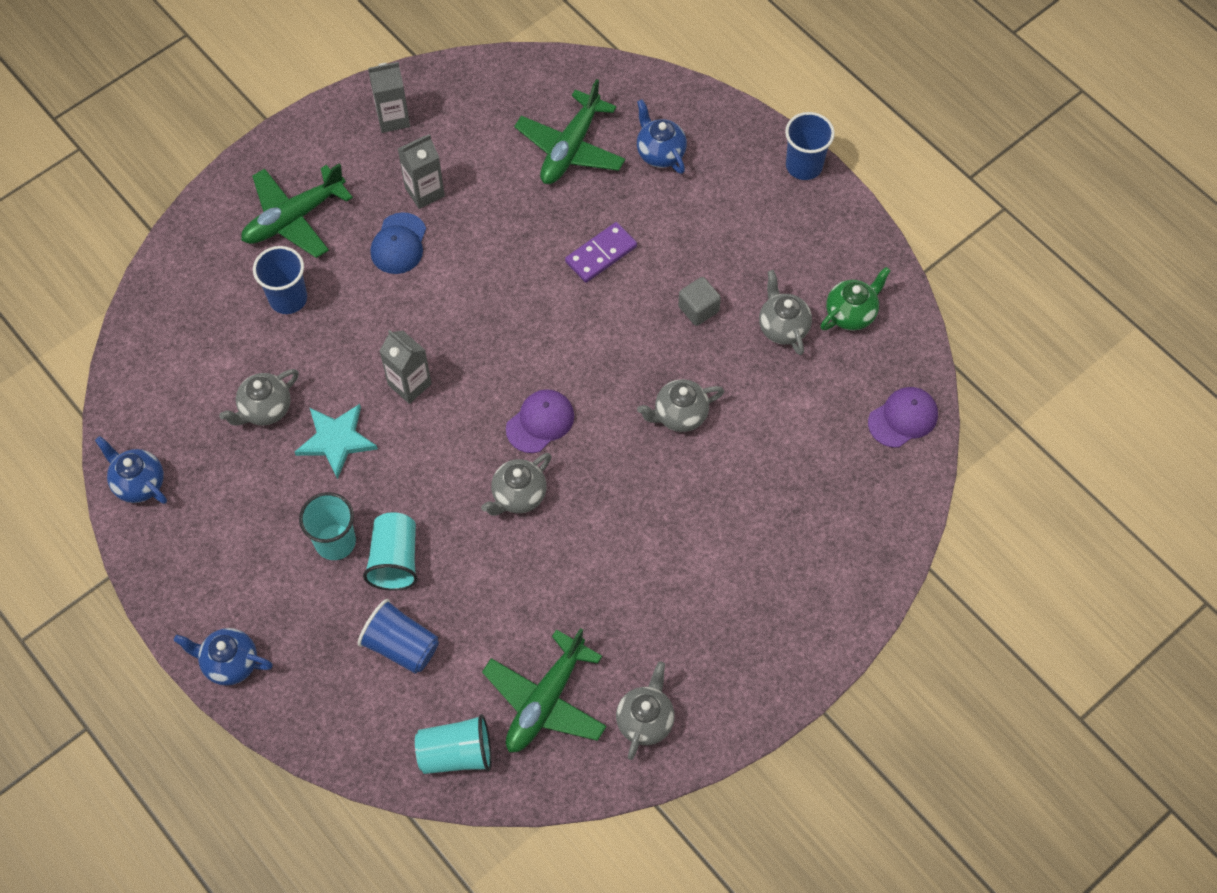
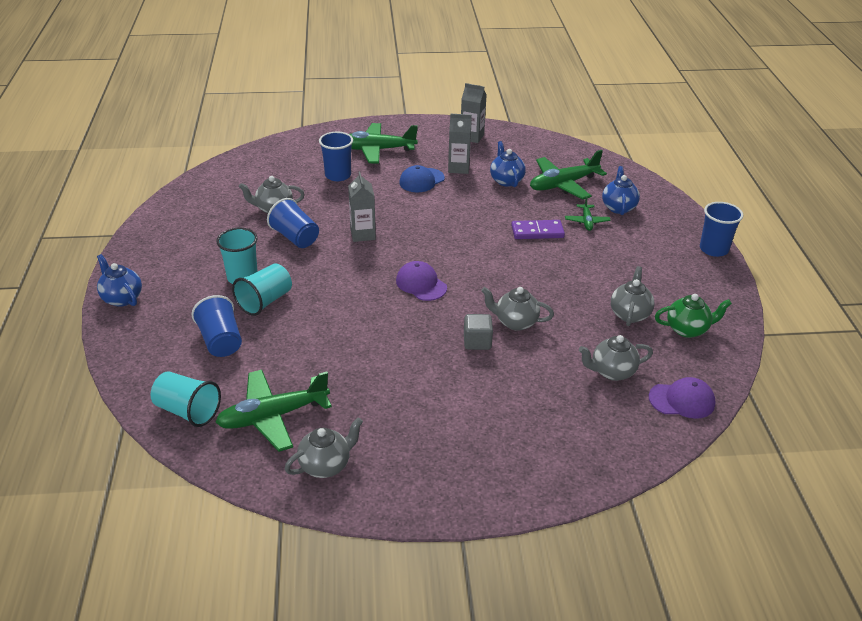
camera: 35 degrees right, 25 degrees down
(139, 483) = (175, 207): blue teapot -> blue teapot (506, 180)
(336, 440) = (295, 237): turquoise star -> blue cup
(518, 496) = (370, 309): grey teapot -> grey teapot (612, 372)
(540, 422) = (421, 284): purple cap -> purple cap turned 120 degrees counterclockwise
(642, 201) = (586, 221): none -> green plane
(698, 309) = (577, 281): grey cube -> grey cube (477, 342)

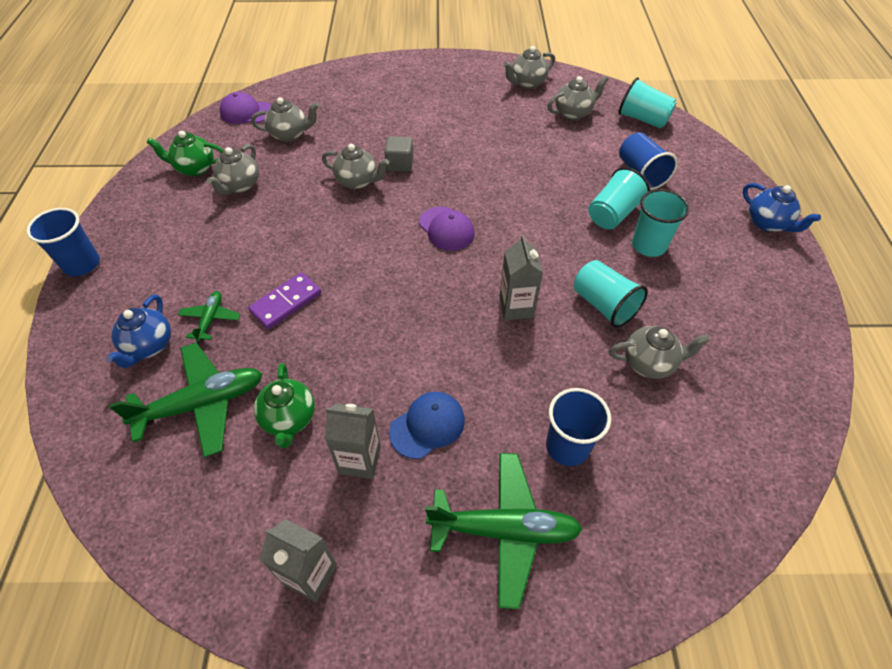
camera: 175 degrees left, 15 degrees up
(273, 416) = (573, 113): green plane -> grey teapot
(295, 237) = (603, 305): blue cup -> turquoise cup
(506, 180) = (289, 419): blue teapot -> green teapot
(537, 232) = (286, 302): purple domino -> purple domino turned 45 degrees counterclockwise

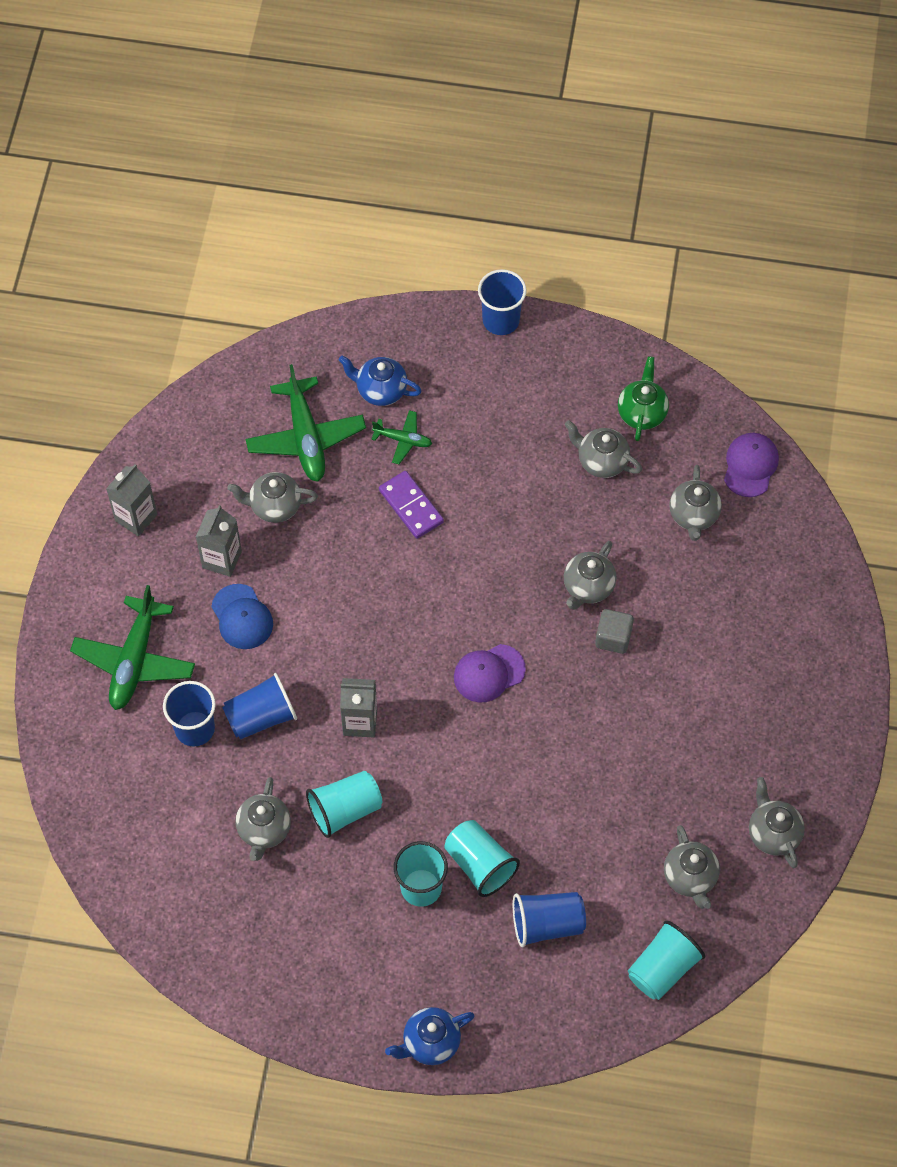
camera: 100 degrees right, 10 degrees up
(289, 419) = (274, 506): green teapot -> grey teapot
(535, 387) = (261, 717): none -> blue cup

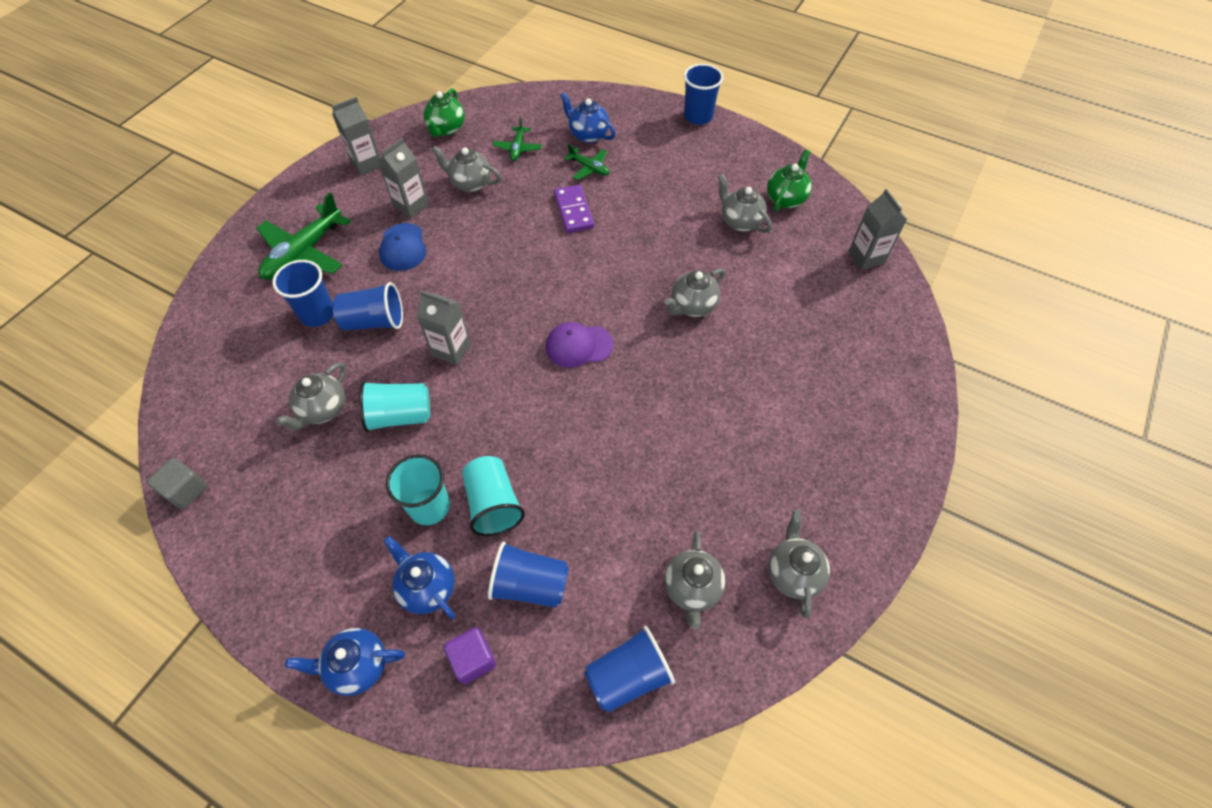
camera: 20 degrees right, 5 degrees down
(205, 435) = (446, 129): none -> green teapot
(306, 437) = (518, 148): green plane -> green plane, size x0.51
(457, 959) = (427, 587): none -> blue teapot
(526, 1002) = (473, 659): none -> purple cube
(613, 638) = (699, 350): grey cube -> grey cube (186, 490)
(663, 968) = (628, 675): turquoise cup -> blue cup
(693, 516) = (804, 279): grey teapot -> none
(750, 465) = (866, 257): purple cap -> grey carton

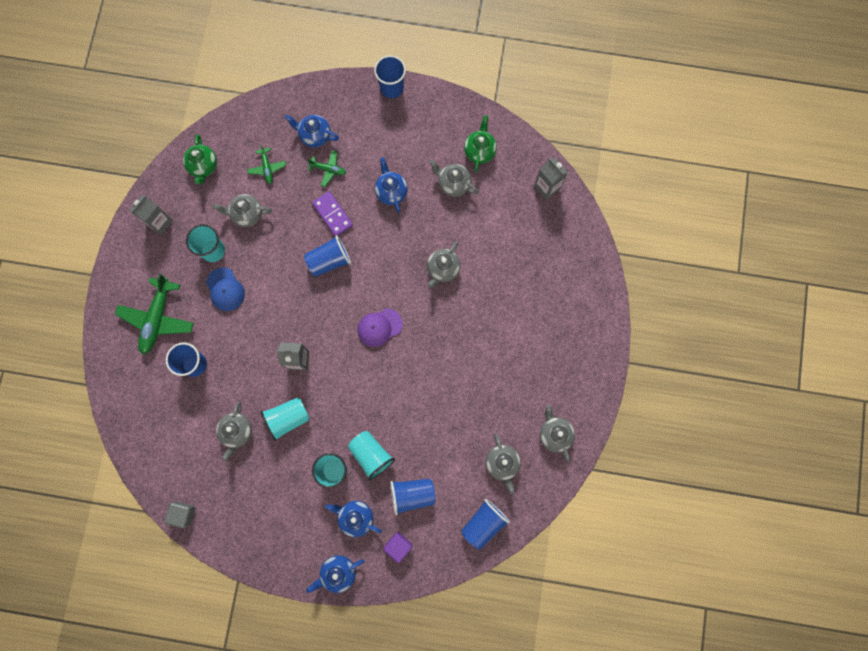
camera: 20 degrees left, 20 degrees up
(374, 321) = (236, 356): blue cup -> blue cup (329, 261)
(411, 206) = (213, 250): grey carton -> turquoise cup
(657, 208) = (391, 192): none -> blue teapot

